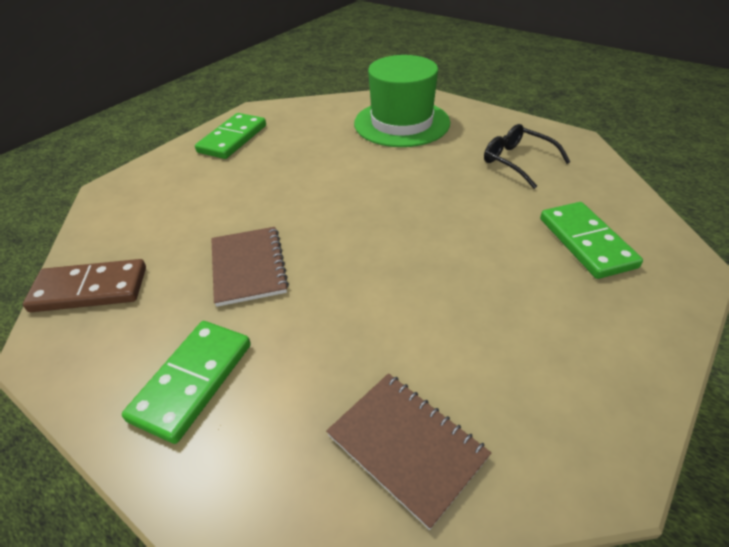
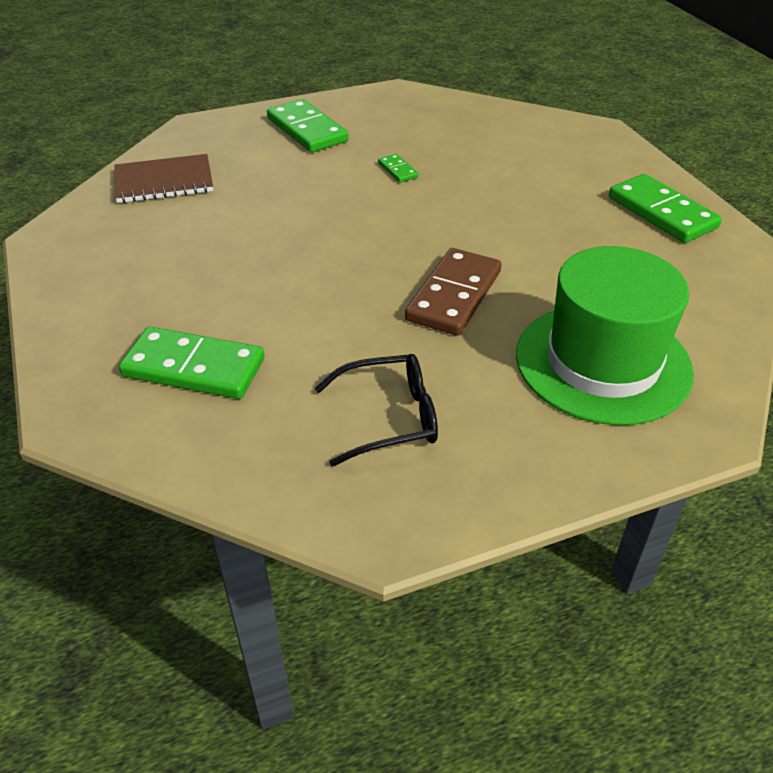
camera: 120 degrees right, 0 degrees up
(90, 289) = (446, 109): brown domino -> brown domino (454, 295)
(248, 267) = (397, 170): brown notebook -> green domino

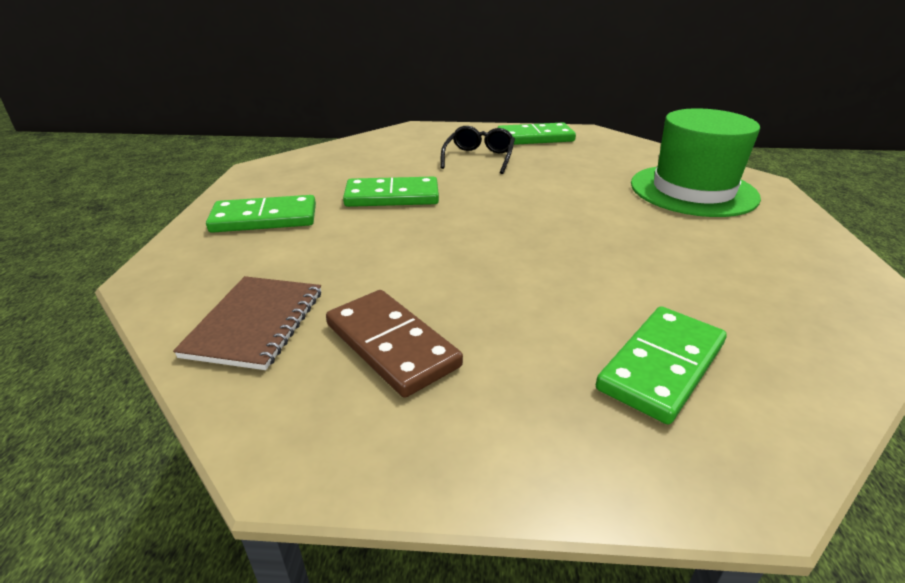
camera: 65 degrees left, 10 degrees down
(388, 418) = (750, 275): black glasses -> black glasses (479, 158)
(397, 170) = (392, 196): green domino -> green domino, size x2.14
(454, 295) = (595, 216): brown domino -> brown domino (392, 345)

